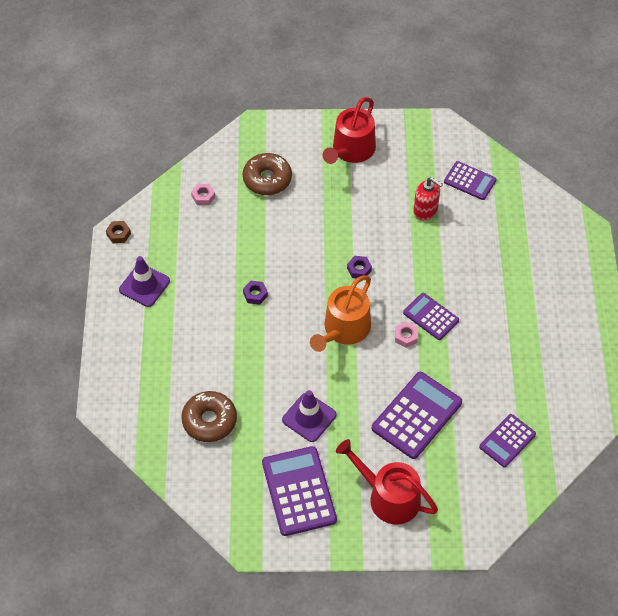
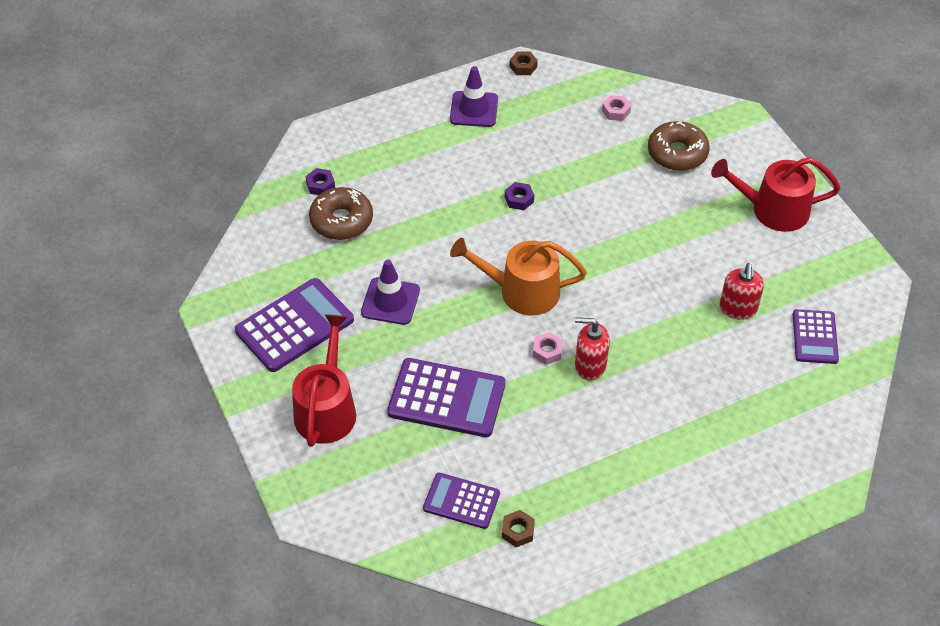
camera: 65 degrees right, 5 degrees down
(359, 269) = (611, 276): purple nut -> purple nut (320, 185)
(431, 317) = (590, 365): purple calculator -> red soap dispenser
(545, 416) = (518, 531): none -> brown nut

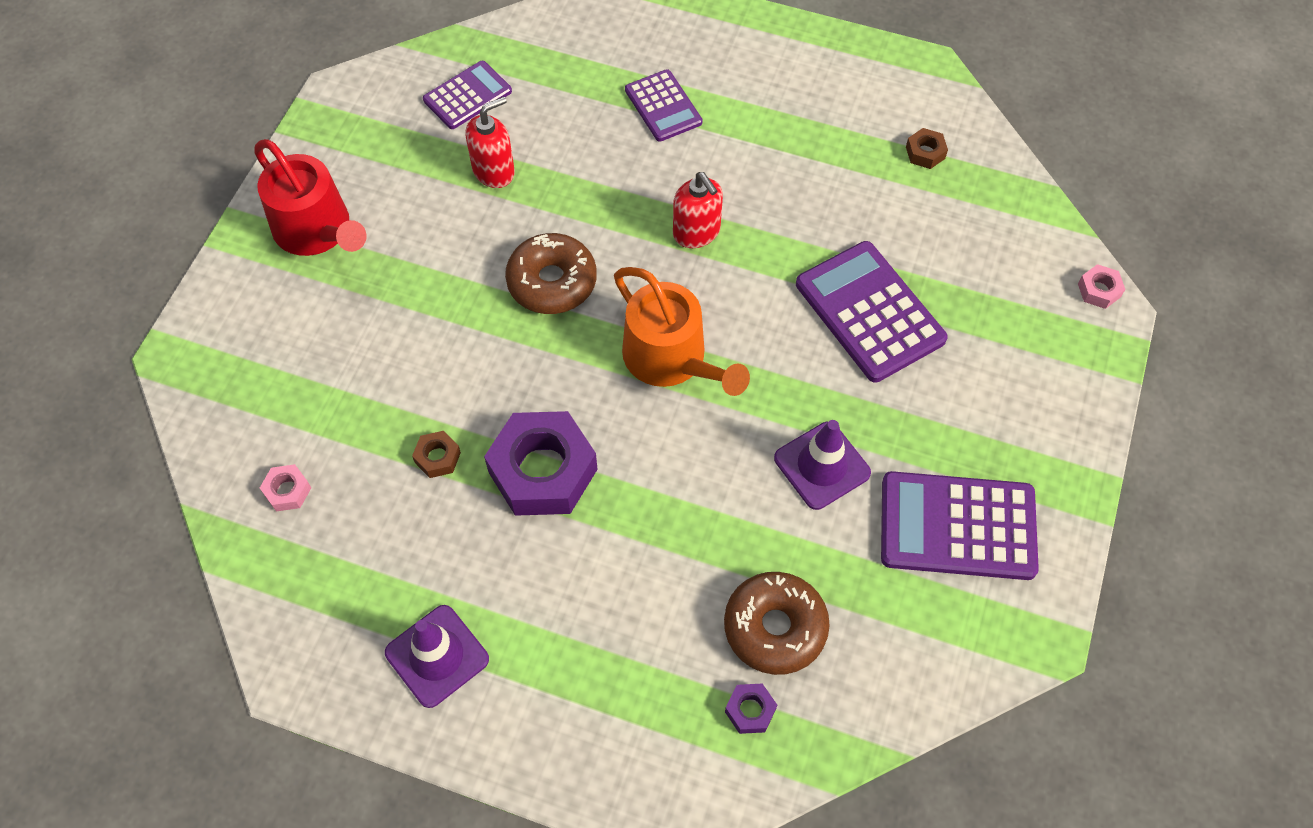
camera: 135 degrees left, 10 degrees up
(326, 409) = (1003, 399): red watering can -> none
(461, 501) = (951, 212): purple calculator -> purple calculator (663, 106)
(519, 199) = (543, 471): purple nut -> purple nut, size x2.32
(523, 66) = (294, 670): brown nut -> brown nut (437, 457)
(547, 351) = (720, 277): pink nut -> pink nut (1099, 290)
(677, 153) = (306, 374): brown donut -> brown donut (552, 282)

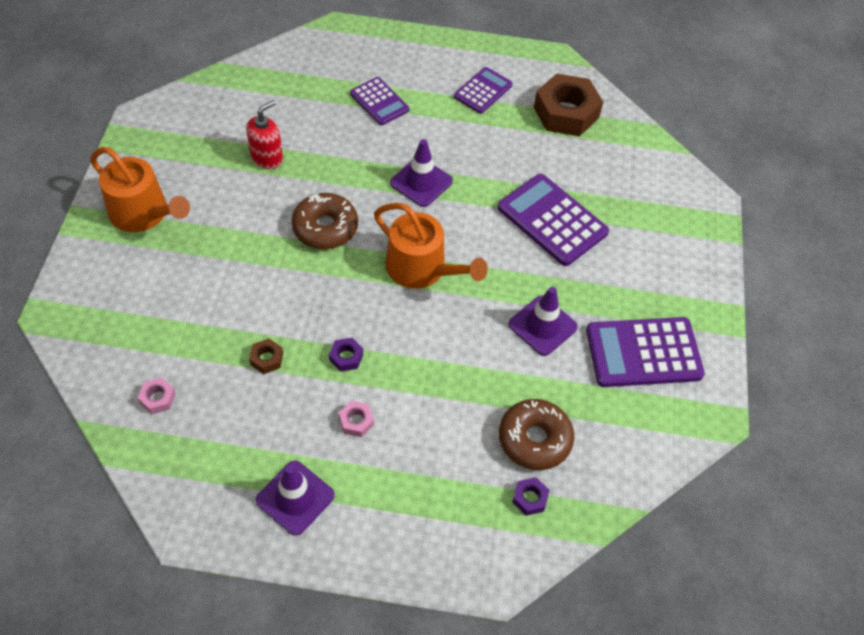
camera: 15 degrees left, 5 degrees down
(317, 230) = (143, 213): red watering can -> orange watering can
(467, 96) = (237, 109): purple calculator -> purple calculator (483, 91)
(543, 471) = (346, 357): purple nut -> purple nut, size x0.43
(696, 232) = (421, 182): red soap dispenser -> purple traffic cone
(925, 153) = (566, 113): brown nut -> brown nut, size x2.32
(1099, 290) = (700, 187): pink nut -> pink nut (356, 421)

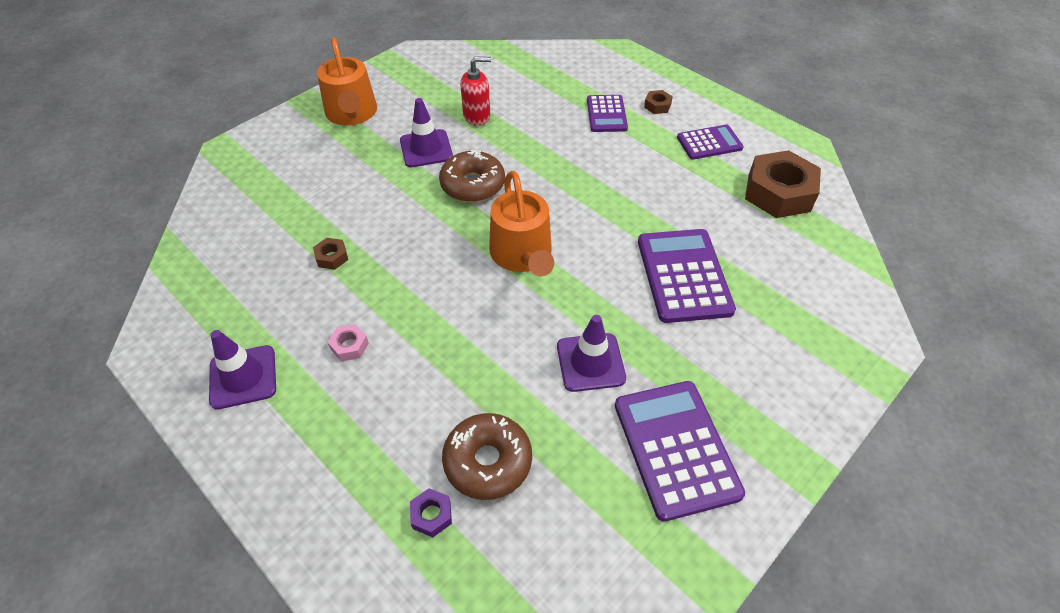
camera: 40 degrees right, 5 degrees down
(158, 398) = (230, 242): pink nut -> none
(346, 357) = (392, 290): purple nut -> none
(414, 73) = (657, 106): none -> brown nut
(421, 182) = (586, 188): purple traffic cone -> purple traffic cone (426, 149)
(643, 353) = (676, 448): purple calculator -> purple calculator turned 45 degrees clockwise

